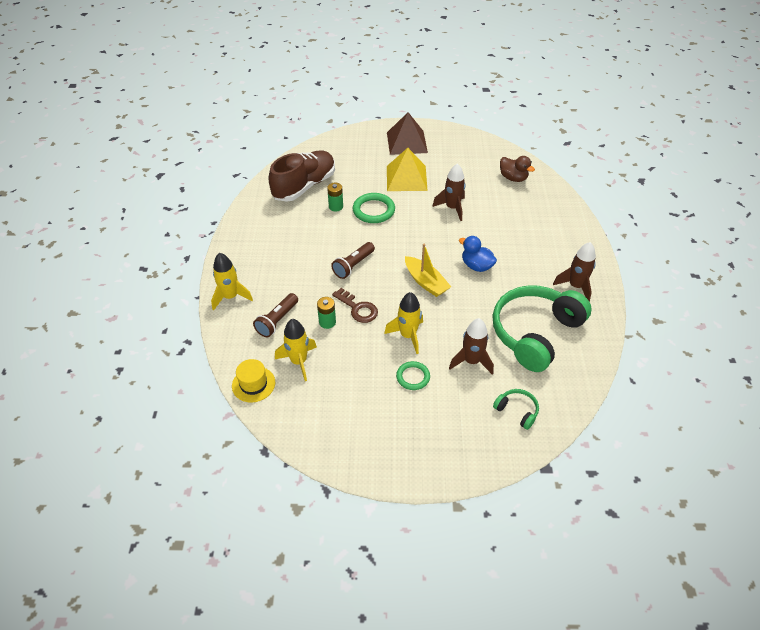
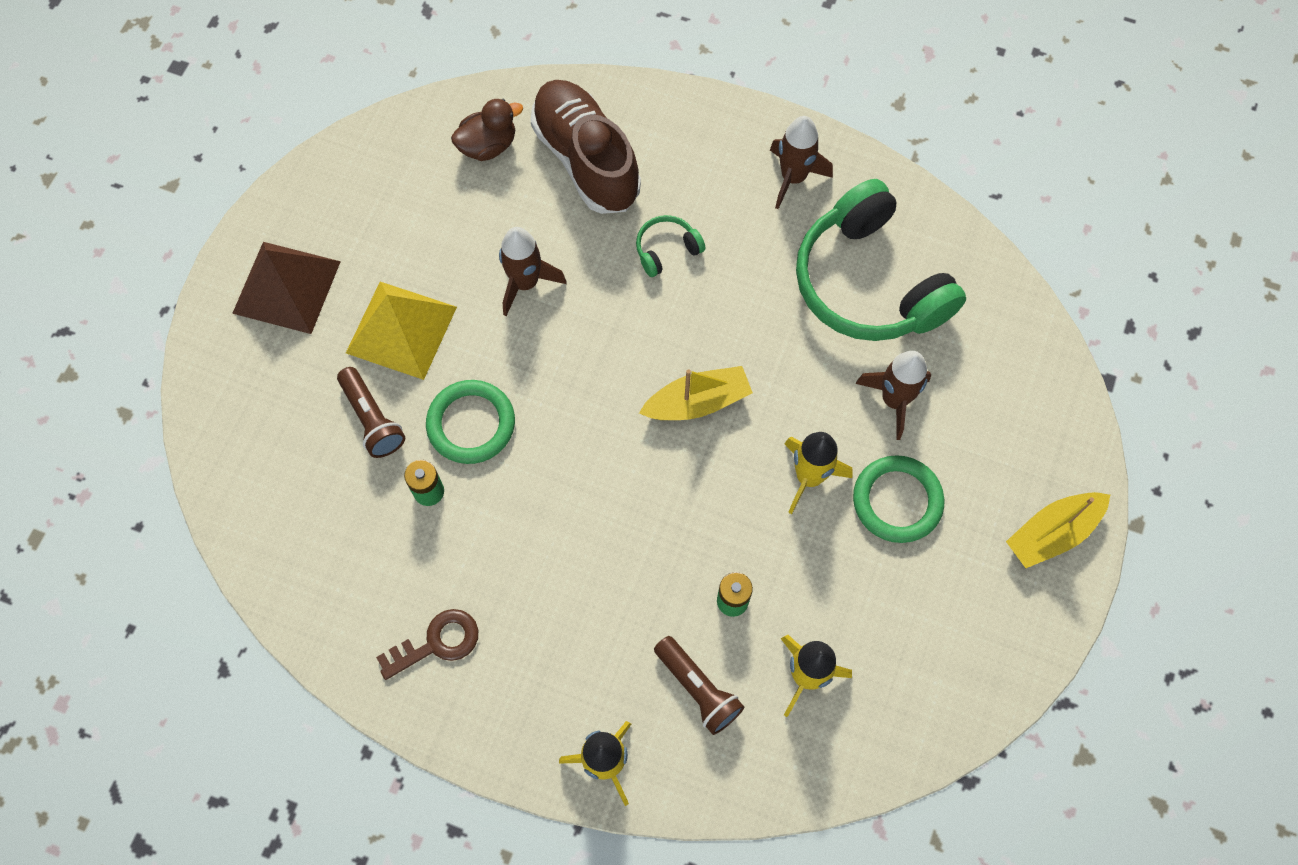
camera: 70 degrees left, 20 degrees up
(253, 384) = (831, 767): yellow hat -> none
(304, 186) = (335, 534): brown shoe -> brown shoe (586, 159)
(353, 266) = (609, 511): brown flashlight -> brown flashlight (372, 419)
(358, 308) = (718, 538): brown key -> brown key (437, 643)
(413, 377) = (897, 501): green ring -> green ring, size x1.56
(429, 458) = (1052, 533): none -> yellow boat
(476, 266) = (690, 305): blue duck -> none
(517, 411) = (1006, 376): green headphones -> green headphones (666, 250)

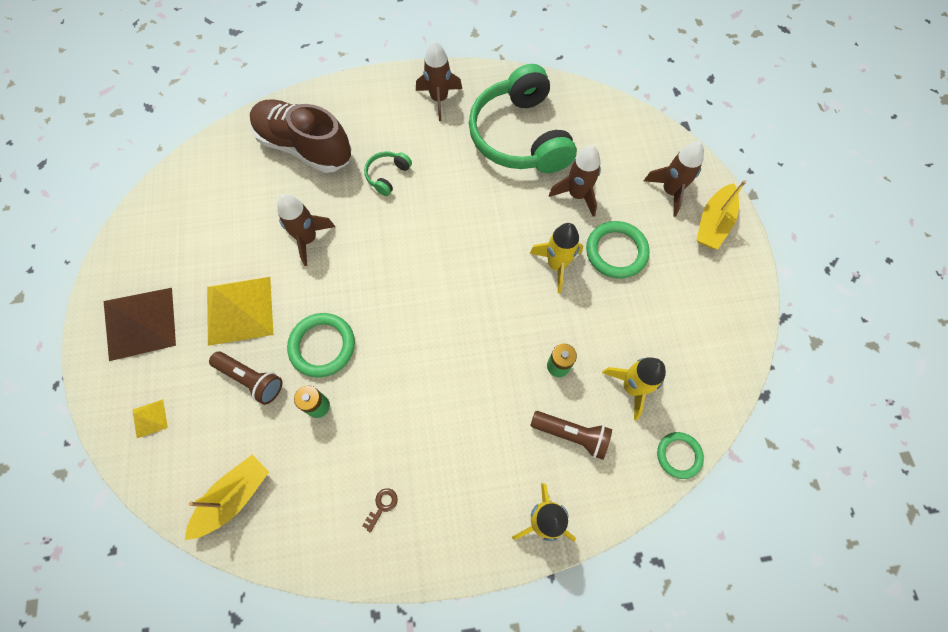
camera: 30 degrees left, 0 degrees up
(243, 403) = (150, 418): none -> yellow pyramid
(437, 643) = (382, 506): brown key -> brown key, size x0.55
(488, 145) = (235, 168): brown duck -> none
(697, 402) = (461, 256): yellow boat -> yellow boat (234, 497)
(810, 786) = (678, 455): none -> green ring
(869, 282) = (520, 136): green headphones -> green headphones turned 45 degrees clockwise
(1022, 460) = (670, 191): none -> brown rocket

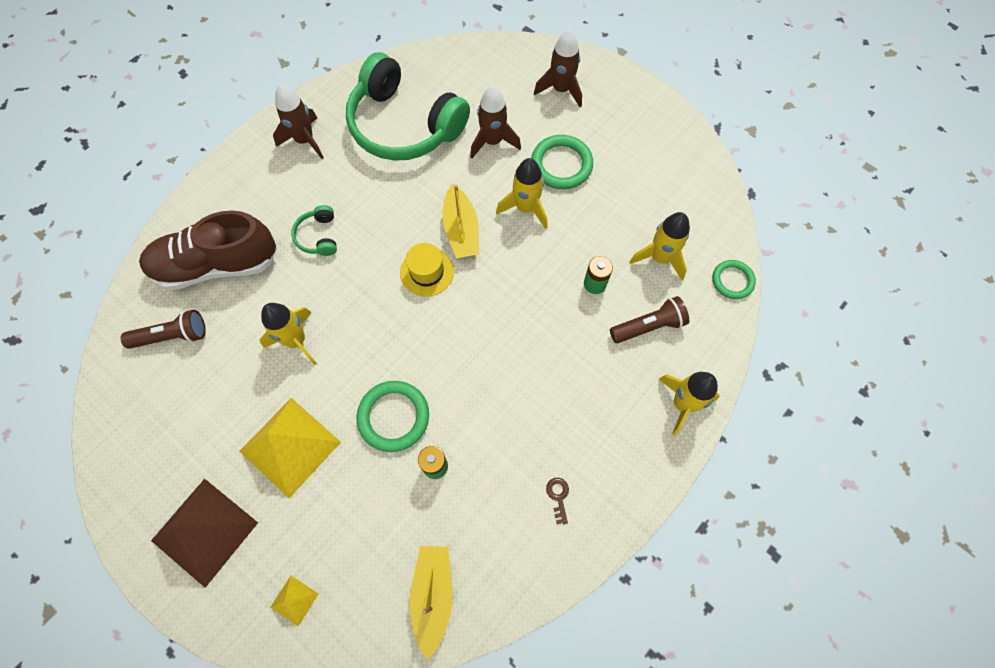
camera: 40 degrees left, 0 degrees up
(251, 379) = (357, 493): brown flashlight -> brown flashlight (172, 336)
(308, 239) = (296, 340): brown rocket -> yellow rocket
(439, 258) = (427, 272): none -> yellow hat
(713, 223) = (613, 92): yellow boat -> yellow boat (461, 230)

